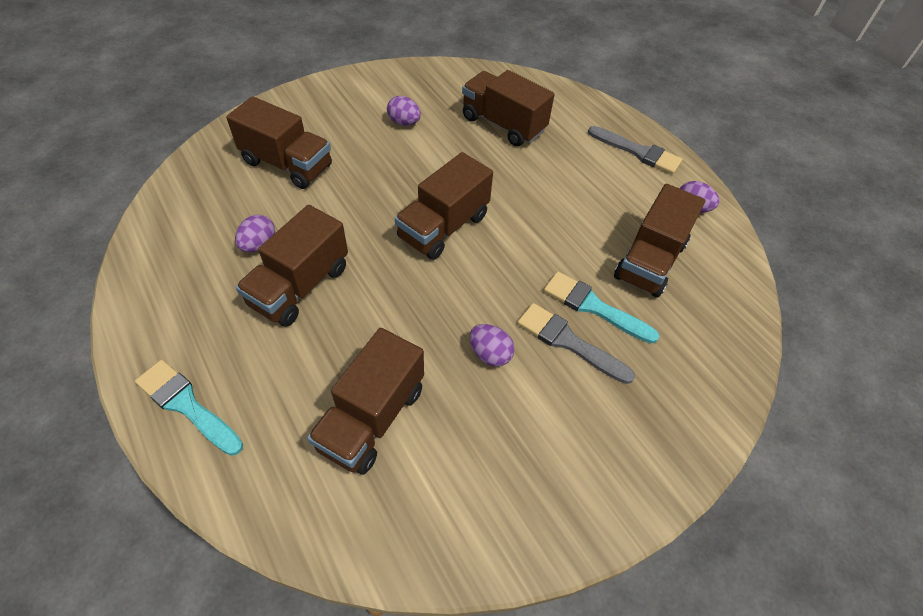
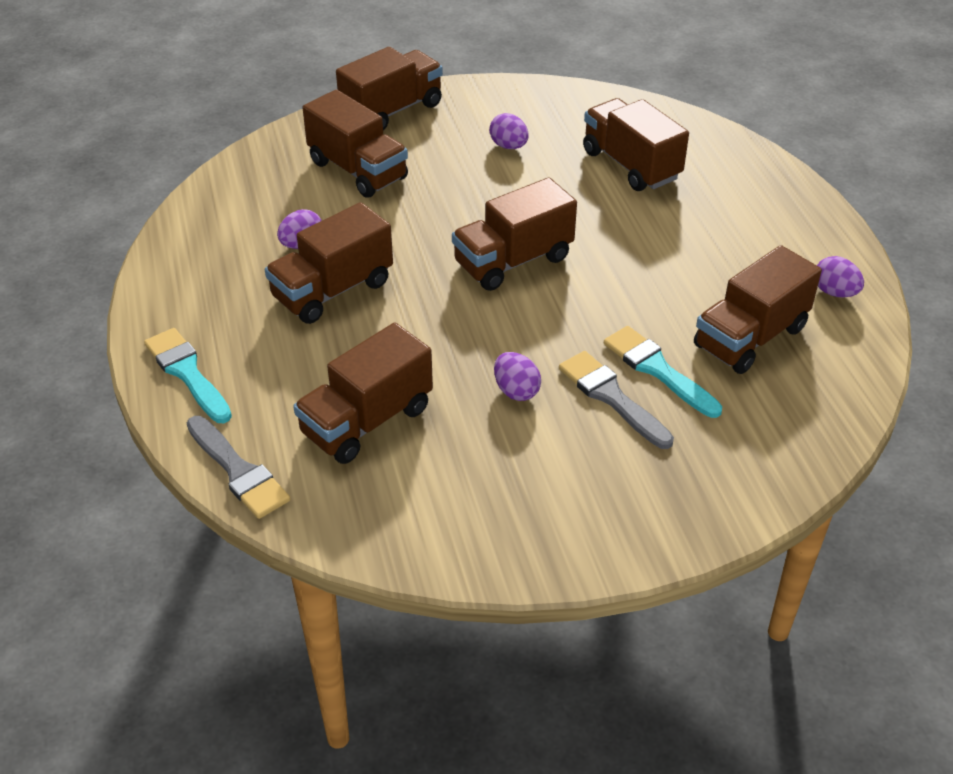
camera: 20 degrees right, 10 degrees down
(299, 105) = (392, 110): none -> brown truck
(638, 152) = (794, 220): grey brush -> grey brush (238, 471)

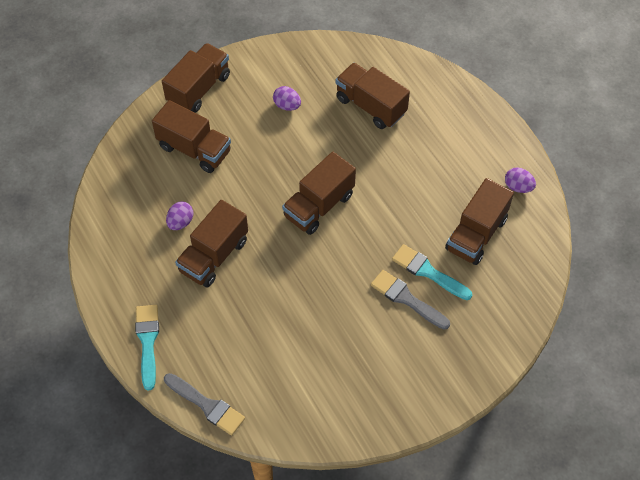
camera: 15 degrees left, 15 degrees up
(187, 373) = (148, 342): turquoise brush -> turquoise brush turned 45 degrees clockwise
(367, 421) = (269, 351): brown truck -> none
(516, 391) = (350, 307): purple egg -> none

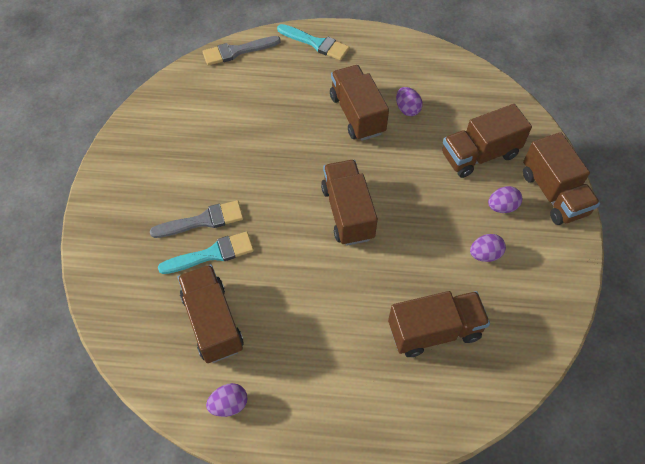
camera: 125 degrees right, 0 degrees up
(236, 113) = (502, 207): none -> purple egg

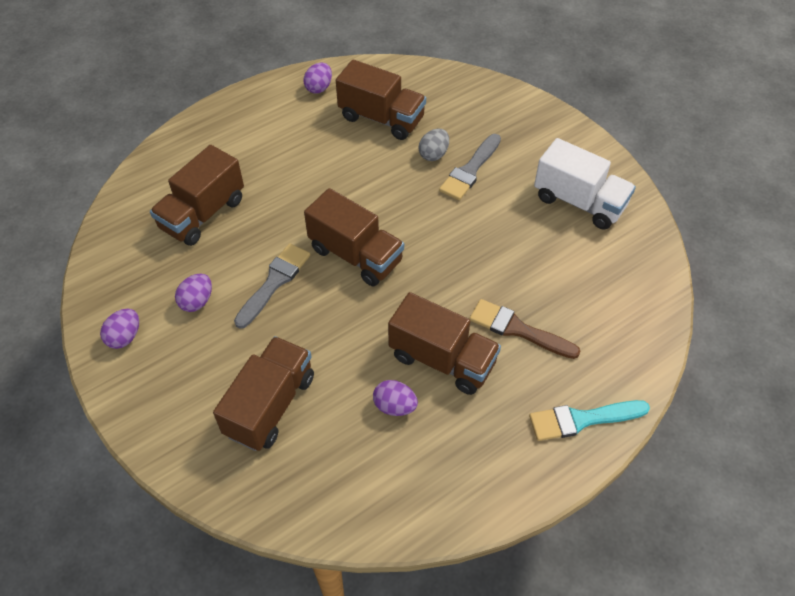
camera: 140 degrees right, 5 degrees down
(165, 146) = (579, 202): none -> white truck
(212, 254) = (433, 154): turquoise brush -> grey egg
(237, 51) = (648, 342): grey brush -> grey brush (274, 282)
(297, 101) = (518, 329): none -> brown brush
(502, 207) = (208, 360): purple egg -> purple egg (125, 337)
(553, 193) = (158, 414): brown truck -> none

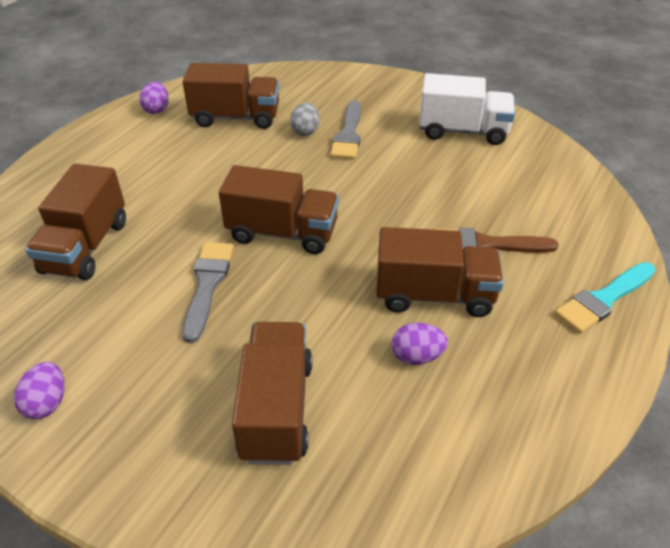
camera: 25 degrees left, 10 degrees down
(197, 301) = (124, 333): purple egg -> none

